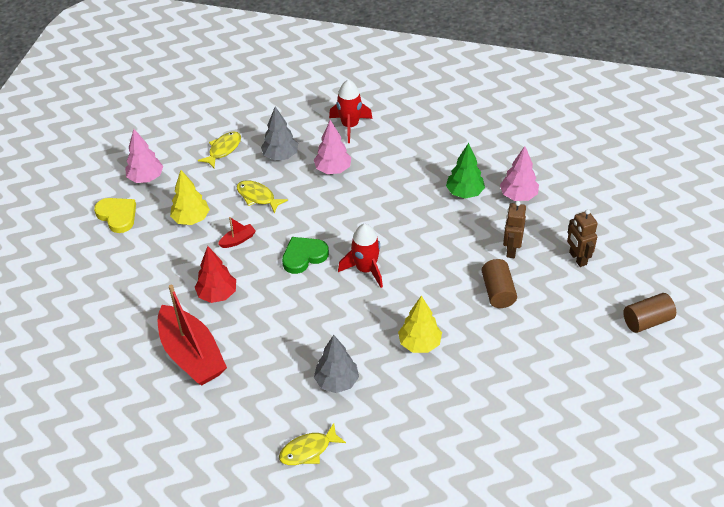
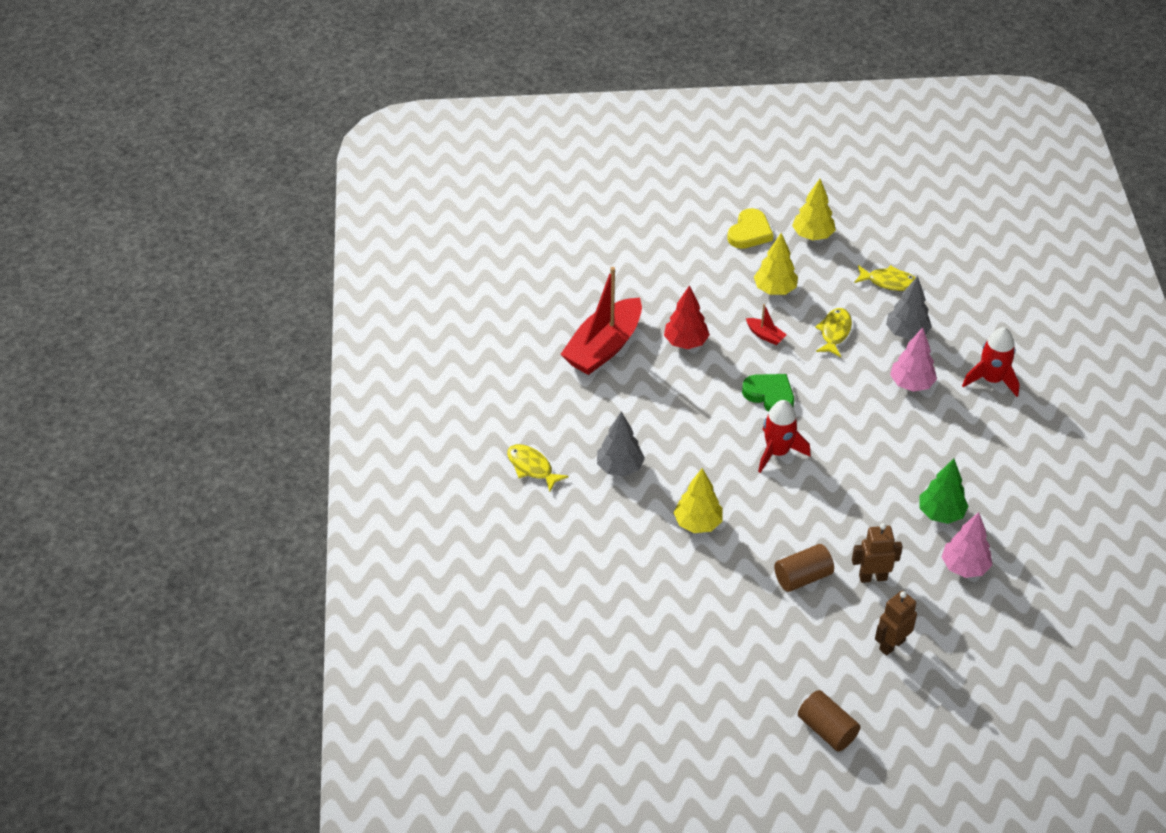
camera: 70 degrees right, 0 degrees up
(146, 178) = (812, 235): pink tree -> yellow tree

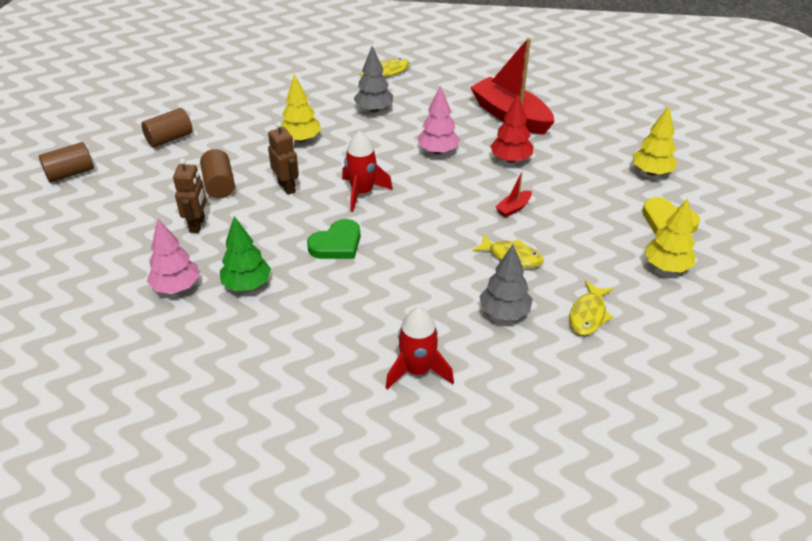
camera: 100 degrees right, 5 degrees down
(731, 652) = (169, 138): none -> brown cylinder
(770, 395) = (433, 199): green heart -> green heart (336, 244)
(774, 289) = (579, 225): yellow tree -> yellow tree (651, 172)
(891, 645) = (122, 222): brown robot -> brown robot (287, 187)
(911, 384) = (426, 300): pink tree -> pink tree (438, 151)

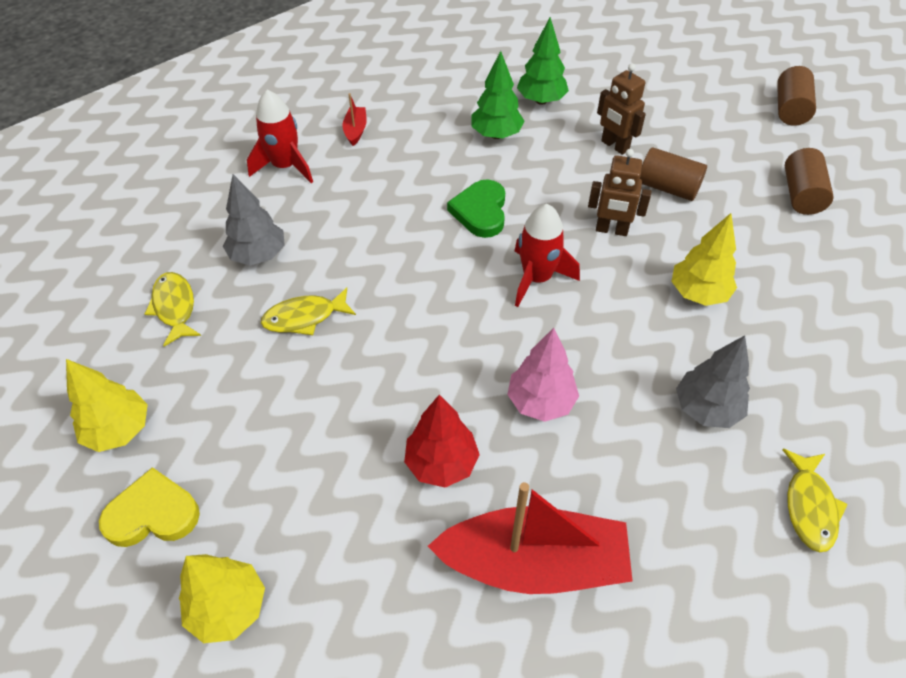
camera: 135 degrees right, 10 degrees up
(176, 287) = (541, 100): pink tree -> green tree
(513, 208) = (361, 382): red boat -> red boat (355, 130)

